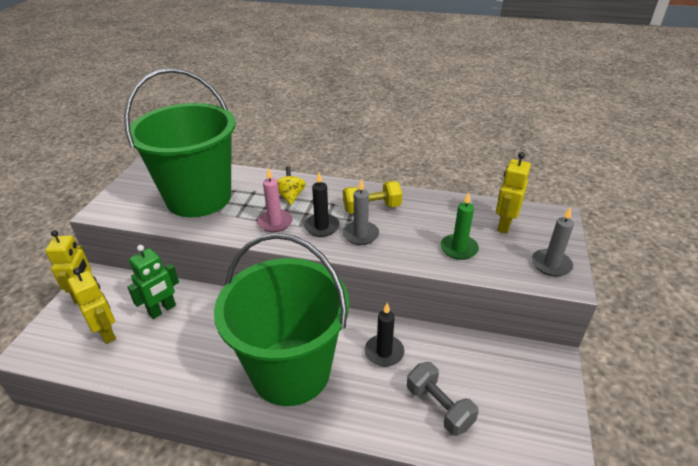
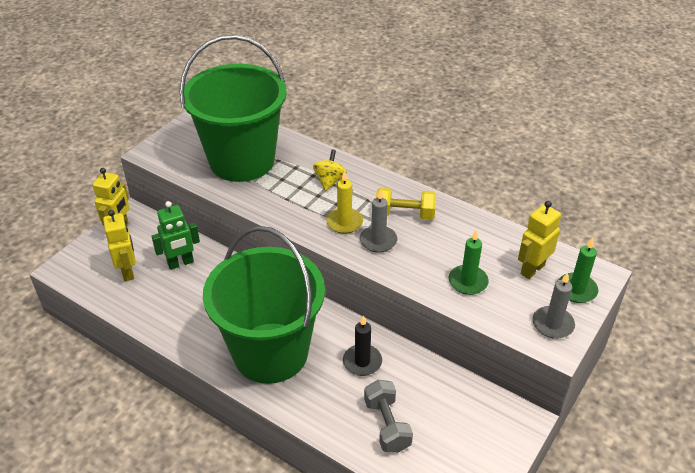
camera: 20 degrees right, 5 degrees up
(275, 222) = (302, 206): pink candle -> none
(321, 227) = (344, 222): black candle -> yellow candle
(549, 232) = (576, 290): none -> green candle

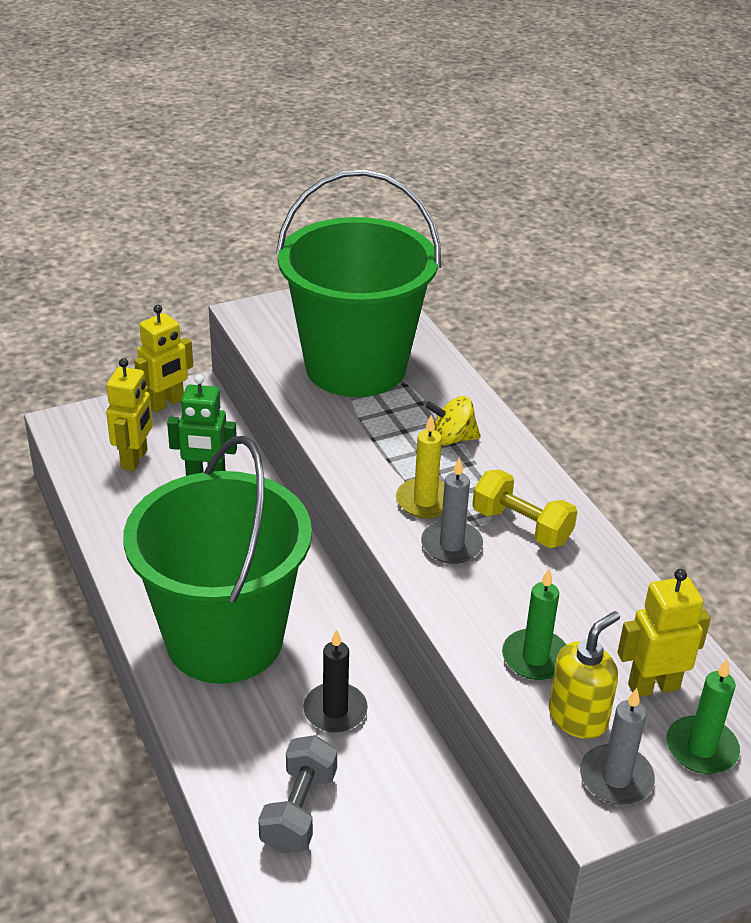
camera: 30 degrees right, 5 degrees down
(329, 181) = (452, 439): yellow spinning top -> yellow spinning top turned 135 degrees counterclockwise
(512, 302) = (578, 717): none -> yellow soap dispenser

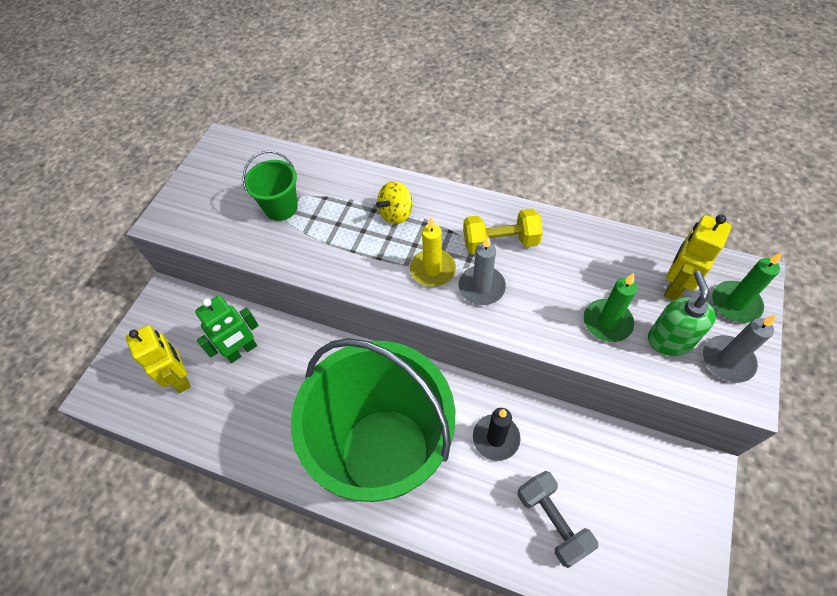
camera: 40 degrees left, 20 degrees up
(166, 403) = (154, 320): yellow robot -> none
(355, 367) = (281, 207): green bucket -> green bucket, size x0.41
(578, 717) = (669, 340): yellow soap dispenser -> green soap dispenser

